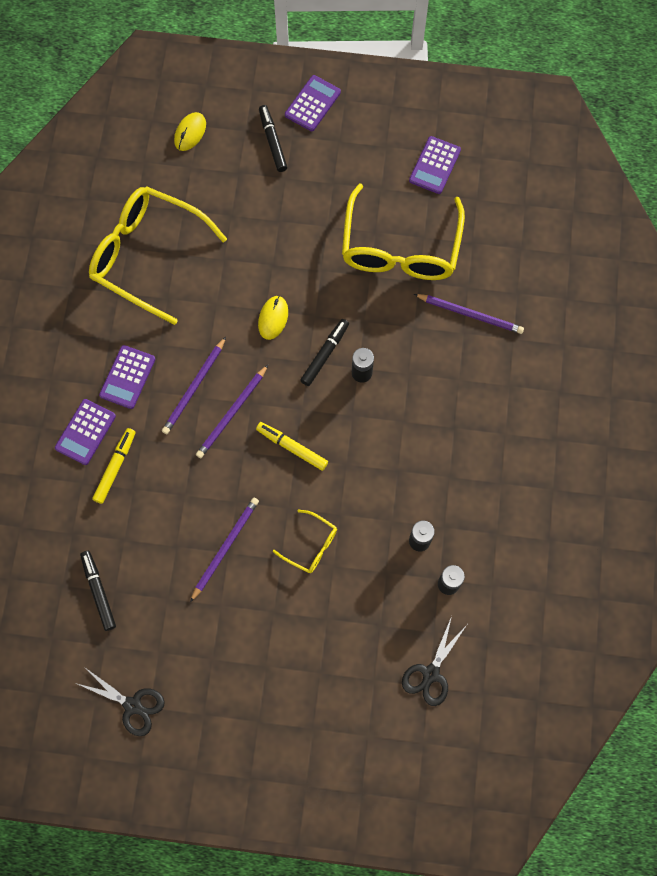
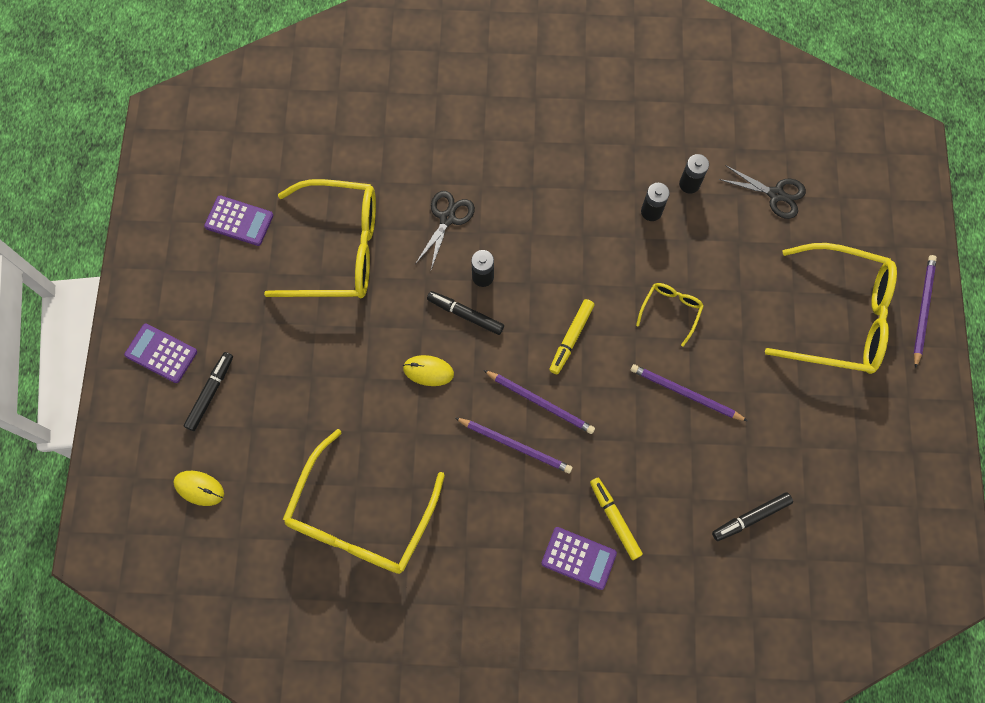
camera: 95 degrees left, 0 degrees up
(115, 467) = (614, 519): yellow marker -> yellow marker turned 45 degrees clockwise
(127, 377) = (510, 520): purple calculator -> none
(133, 705) = (858, 466): black scissors -> black scissors (447, 218)
(272, 141) = (210, 393): black marker -> black marker turned 135 degrees clockwise
(288, 717) = (840, 317): none -> yellow glasses
(470, 314) = (410, 178): purple pencil -> purple pencil (923, 309)

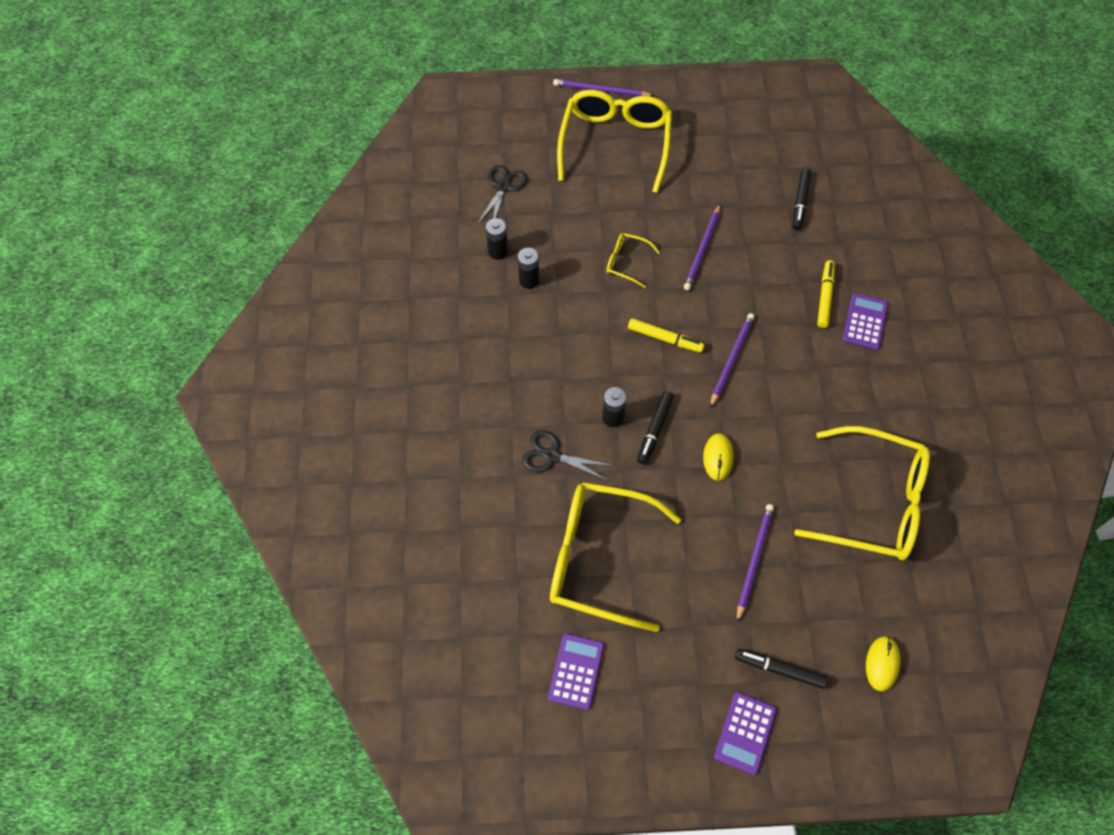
camera: 95 degrees left, 10 degrees down
(339, 249) = (598, 558): yellow glasses -> yellow glasses turned 75 degrees counterclockwise
(515, 445) = (776, 377): purple pencil -> purple pencil (754, 560)
(614, 519) = (825, 297): yellow marker -> yellow marker turned 135 degrees clockwise
(751, 517) = (800, 202): black marker -> black marker turned 45 degrees clockwise

